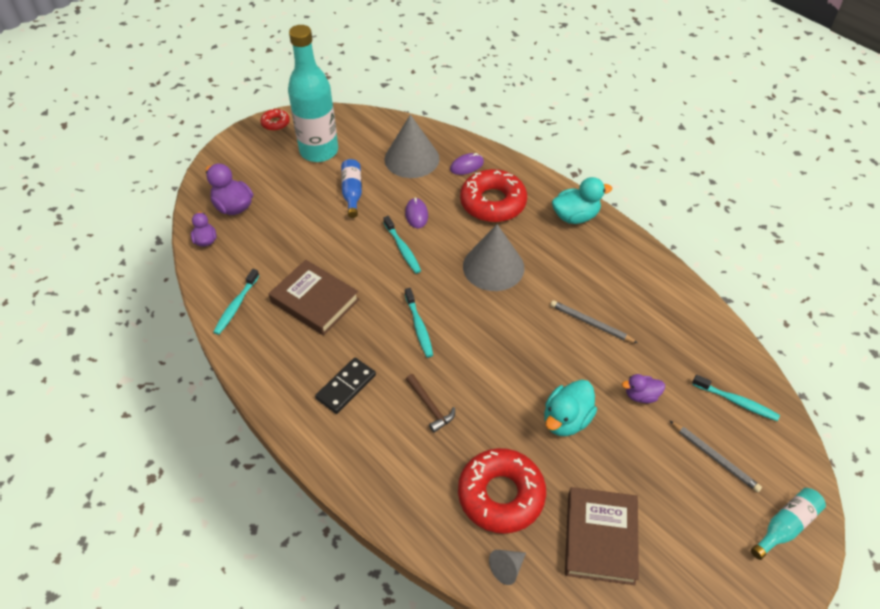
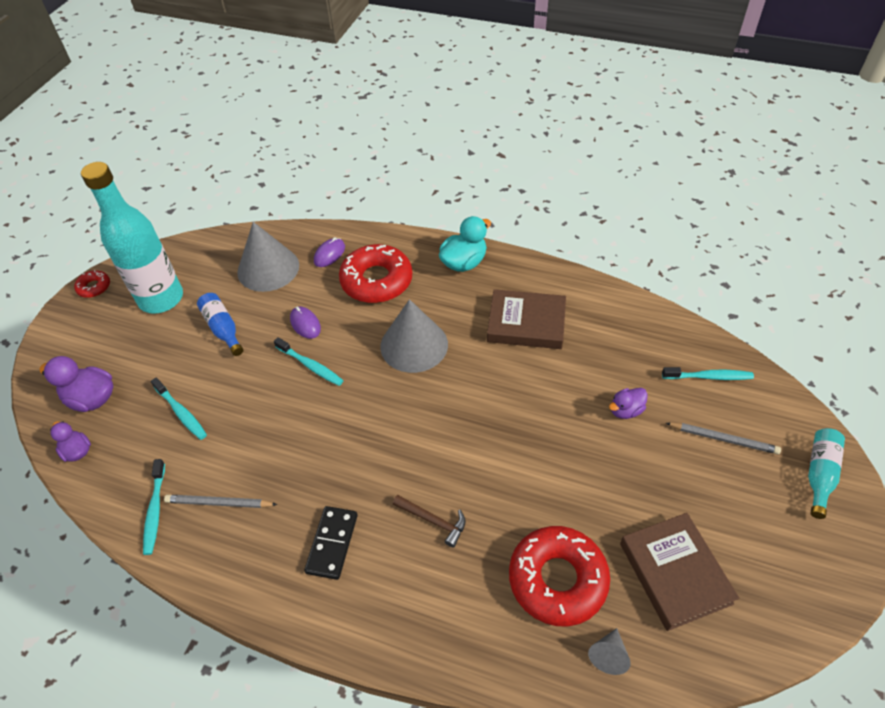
camera: 25 degrees left, 0 degrees up
(314, 301) = (244, 463): brown book -> brown book (526, 323)
(419, 326) = (373, 440): turquoise toothbrush -> turquoise toothbrush (181, 412)
(566, 419) = (573, 468): turquoise duck -> none
(591, 323) = (539, 361): grey pencil -> grey pencil (219, 503)

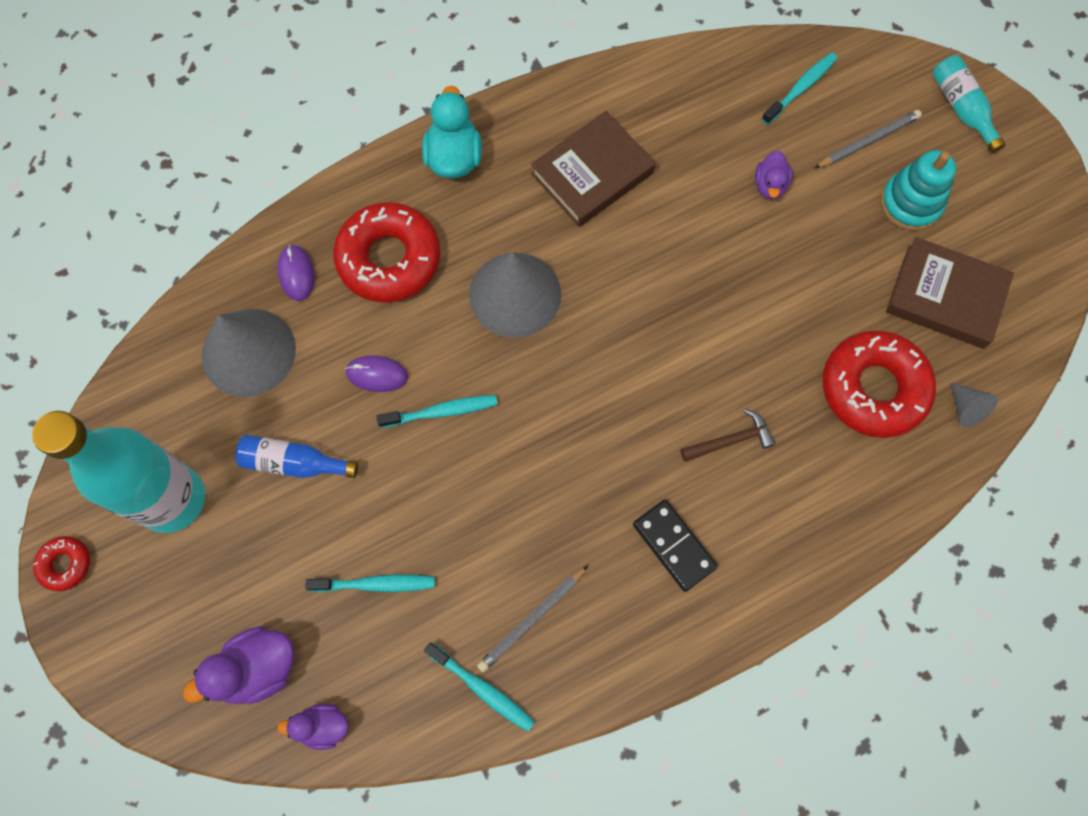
camera: 50 degrees left, 20 degrees up
(713, 497) = (910, 203): none -> turquoise stacking toy

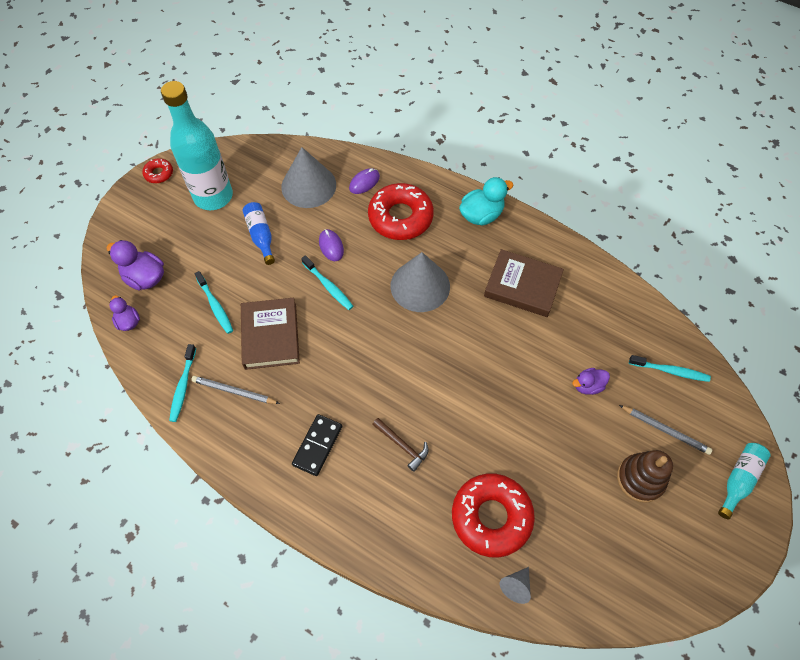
camera: 60 degrees right, 10 degrees down
(910, 203) = (640, 479): turquoise stacking toy -> brown stacking toy
(945, 297) = (588, 534): brown book -> brown book (270, 336)

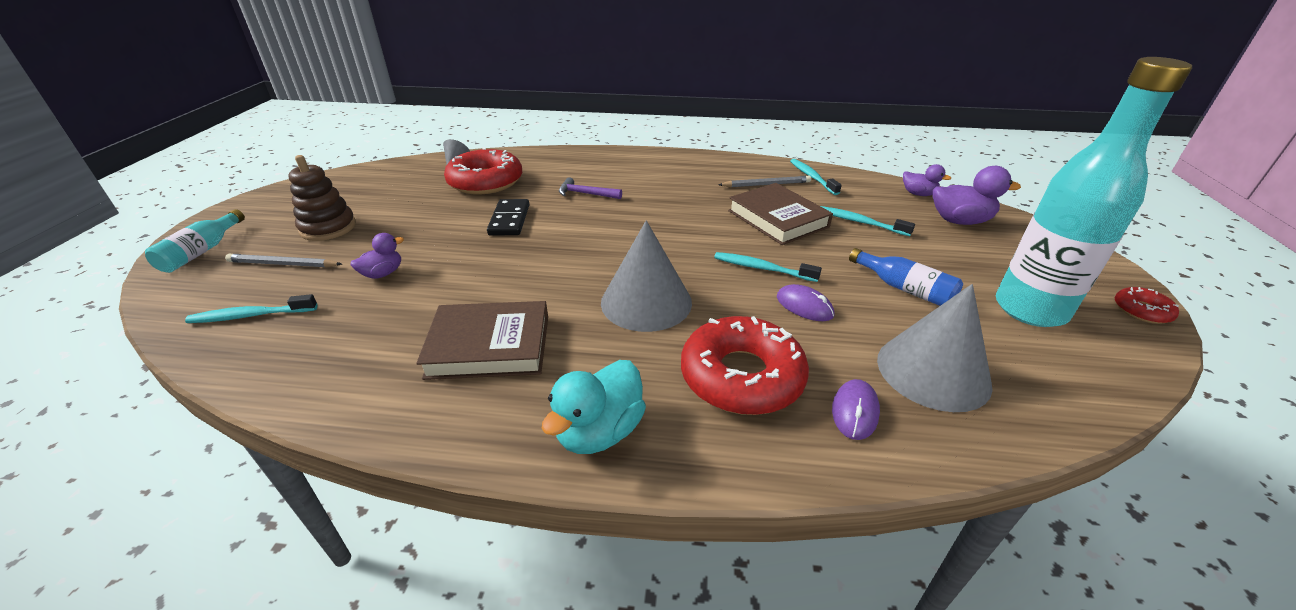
camera: 155 degrees right, 25 degrees down
(317, 445) = (662, 178): black domino -> black domino (509, 220)
(402, 445) = (586, 194): brown hammer -> purple hammer

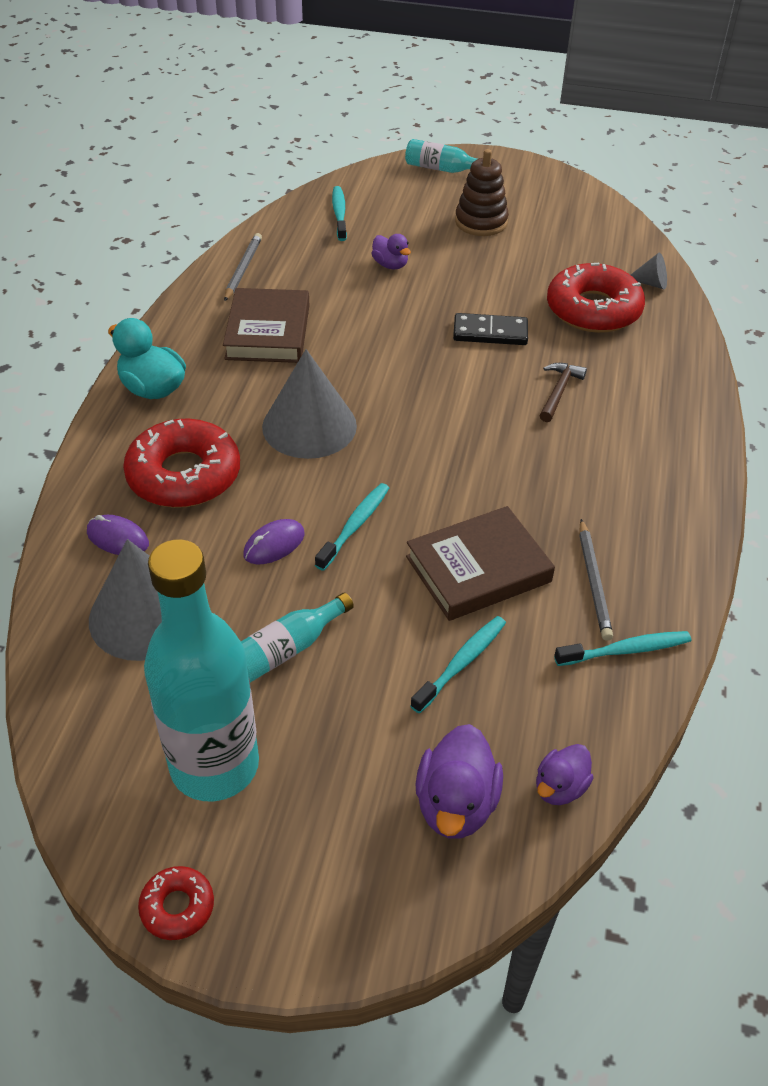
camera: 95 degrees right, 10 degrees up
(283, 264) = (415, 212): grey pencil -> grey pencil (243, 269)
(586, 194) = (558, 391): purple hammer -> brown hammer
(904, 288) = (287, 649): blue bottle -> turquoise bottle

